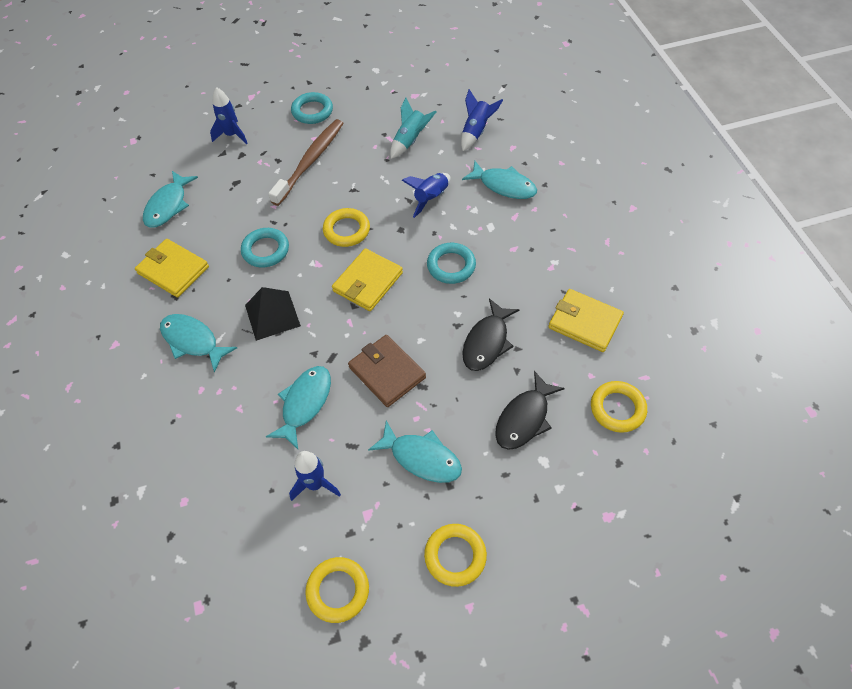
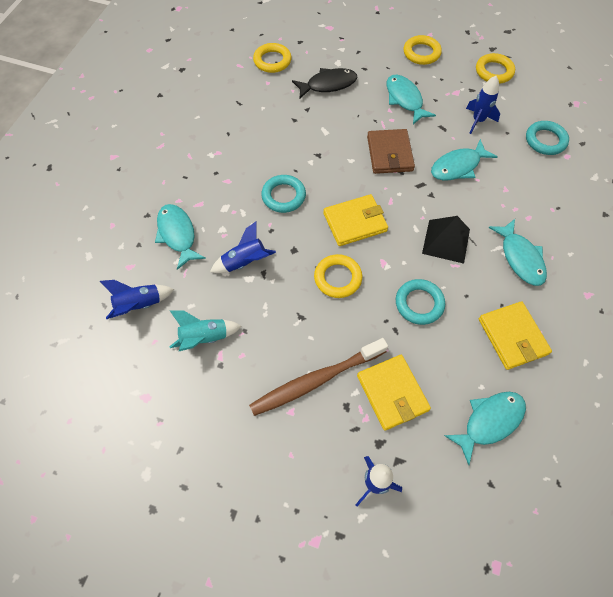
camera: 145 degrees left, 5 degrees up
(312, 111) = (264, 455): turquoise ring -> turquoise ring (545, 140)
(487, 342) = (309, 133): black fish -> none
(584, 322) = (237, 109): yellow wallet -> yellow wallet (392, 393)

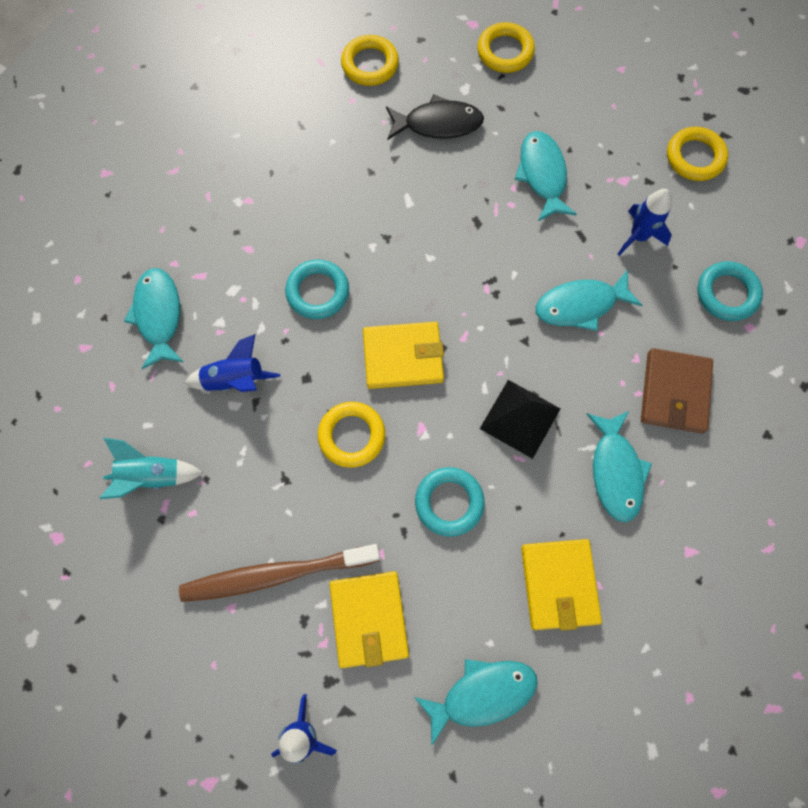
camera: 15 degrees right, 10 degrees up
(139, 305) = (82, 407): blue rocket -> none
(389, 154) = (489, 260): brown wallet -> brown wallet (674, 392)
(421, 53) = (596, 100): yellow ring -> yellow ring (505, 52)

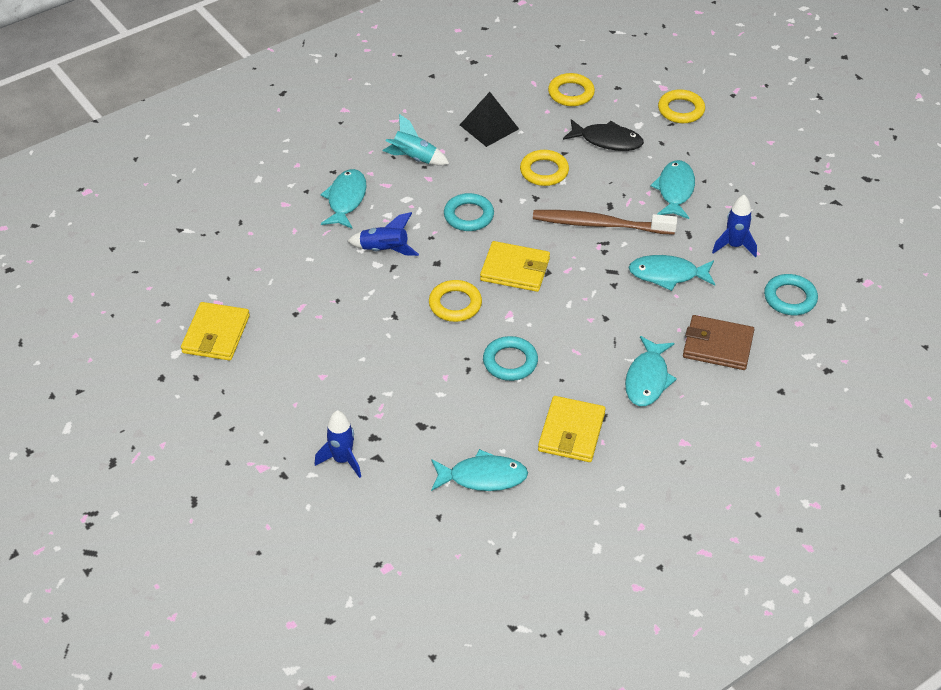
camera: 20 degrees right, 25 degrees down
(152, 476) = (300, 288): turquoise rocket -> turquoise rocket (414, 158)
(276, 574) = (363, 366): brown toothbrush -> brown toothbrush (600, 224)
(369, 619) = (419, 411): yellow wallet -> yellow wallet (216, 334)
(520, 418) = (588, 328): black pyramid -> black pyramid (489, 126)
(674, 392) = (717, 345): brown wallet -> brown wallet turned 75 degrees clockwise
(695, 157) = (804, 209): yellow ring -> yellow ring (544, 171)

